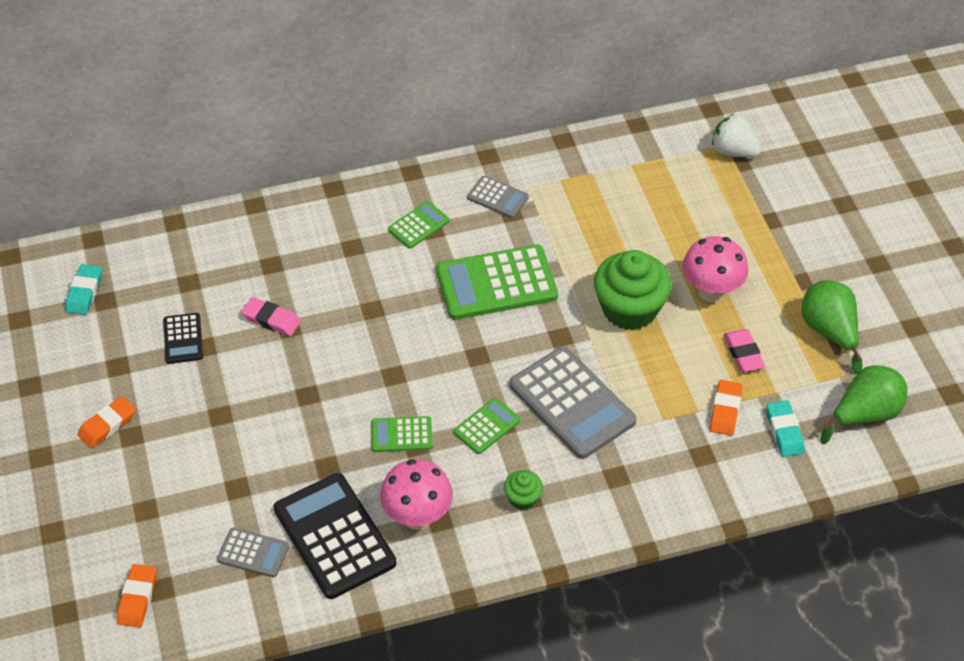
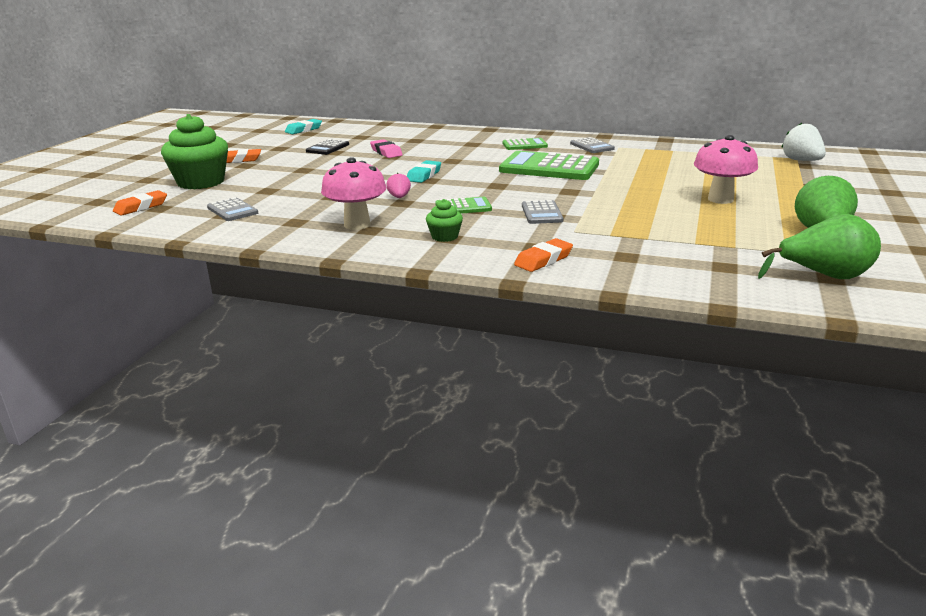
camera: 35 degrees right, 25 degrees down
(334, 536) = (291, 217): black calculator -> none
(401, 435) = (399, 197): green calculator -> pink strawberry
(572, 403) = (542, 213): grey calculator -> grey calculator, size x0.51
(629, 309) = (640, 192): green cupcake -> green cupcake (201, 182)
(725, 410) = (673, 243): orange eraser -> orange eraser (543, 260)
(743, 353) = (721, 226): pink eraser -> none
(784, 431) = (723, 264): turquoise eraser -> turquoise eraser (424, 175)

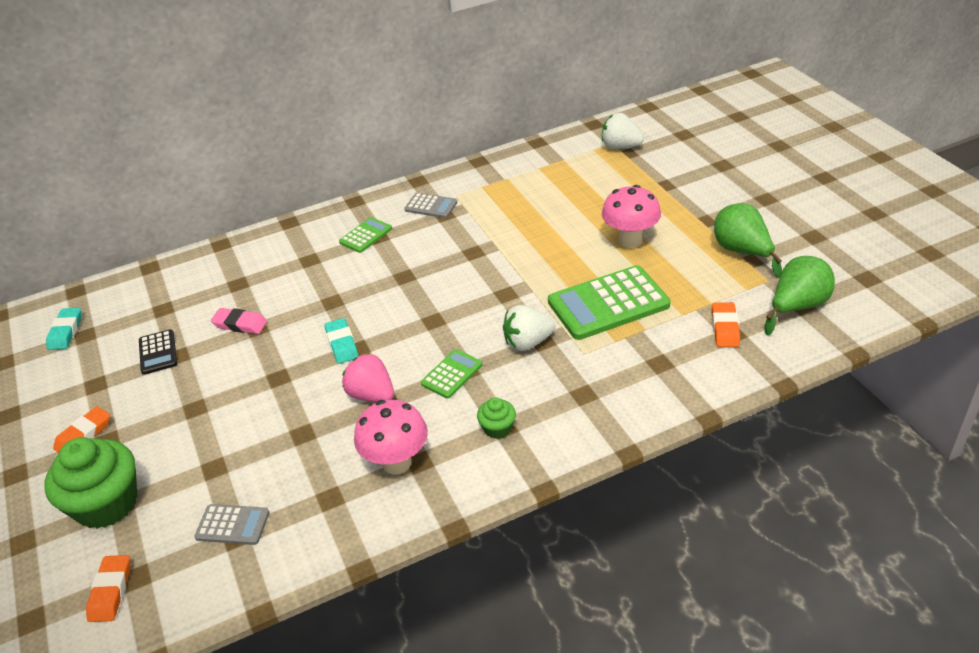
camera: 40 degrees left, 15 degrees up
(399, 197) = (371, 395): pink strawberry -> pink strawberry, size x1.69
(542, 213) = (528, 342): grey calculator -> white strawberry
(543, 260) = (612, 408): orange eraser -> orange eraser (725, 328)
(549, 168) = (441, 265): green calculator -> green calculator (608, 304)

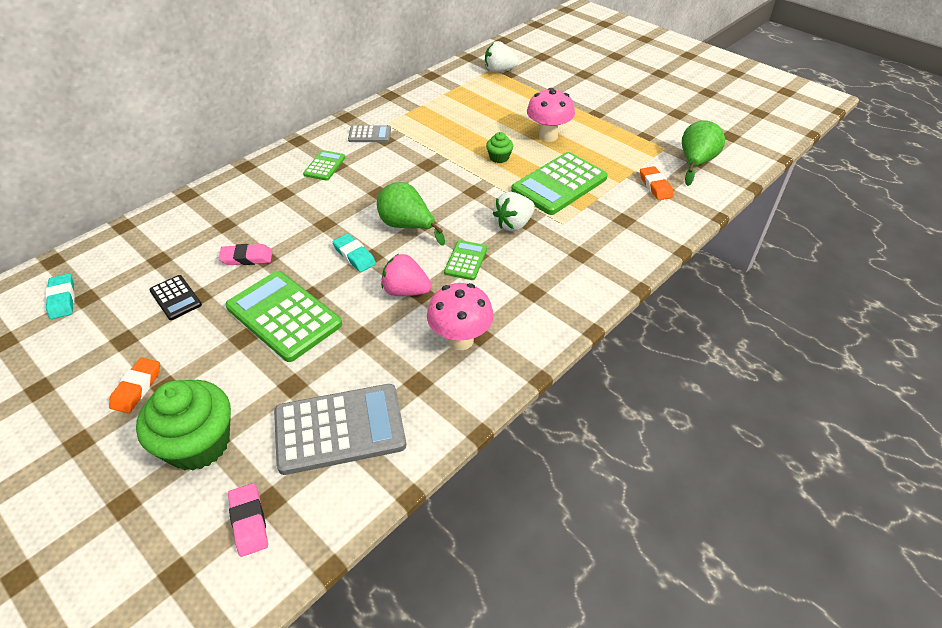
camera: 25 degrees left, 5 degrees up
(111, 591) = (249, 521): orange eraser -> pink eraser
(232, 525) = (340, 429): grey calculator -> grey calculator, size x1.97
(242, 394) = (284, 316): none -> green calculator
(497, 428) = (529, 294): green cupcake -> green cupcake (499, 157)
(742, 252) = (635, 131): green pear -> green pear (407, 226)

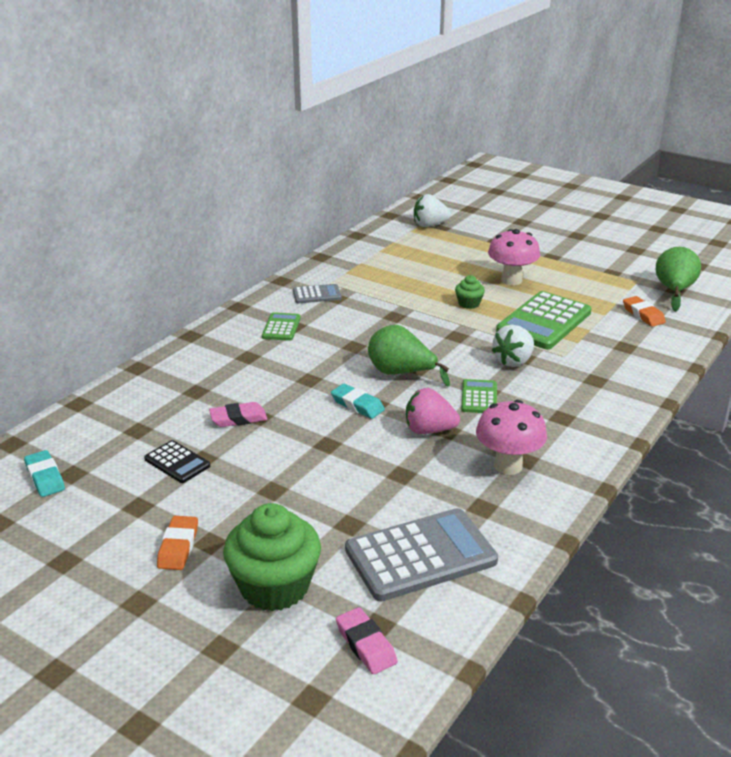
camera: 10 degrees left, 15 degrees down
(284, 316) = (308, 466): green calculator -> none

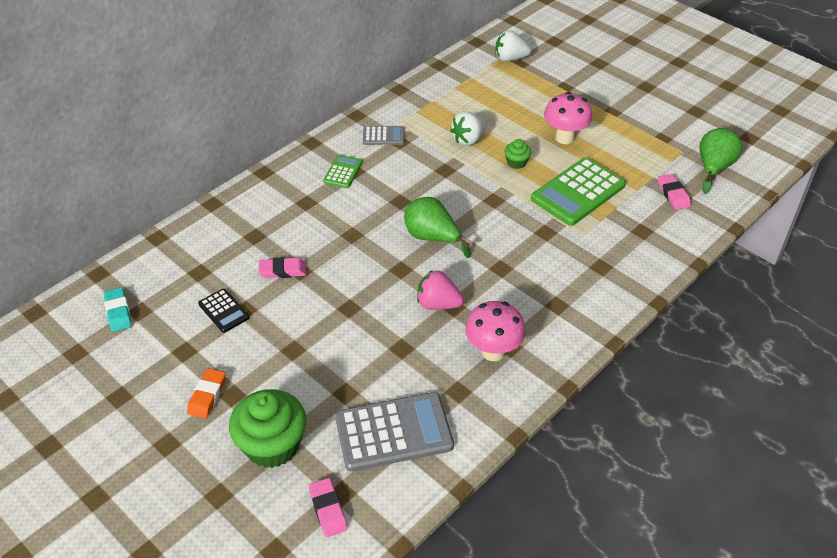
camera: 10 degrees right, 15 degrees up
(357, 405) = (385, 268): turquoise eraser -> none
(479, 397) = (492, 273): green calculator -> none
(513, 361) = (535, 235): white strawberry -> white strawberry (468, 140)
(643, 315) = (673, 194): orange eraser -> pink eraser

